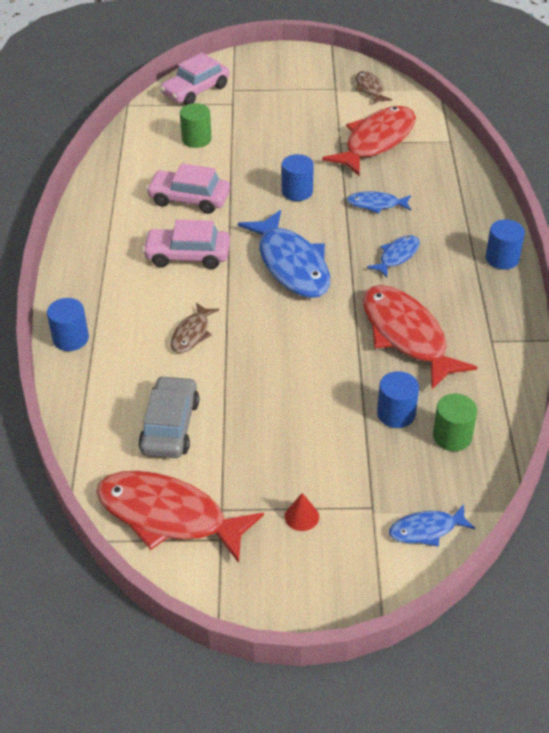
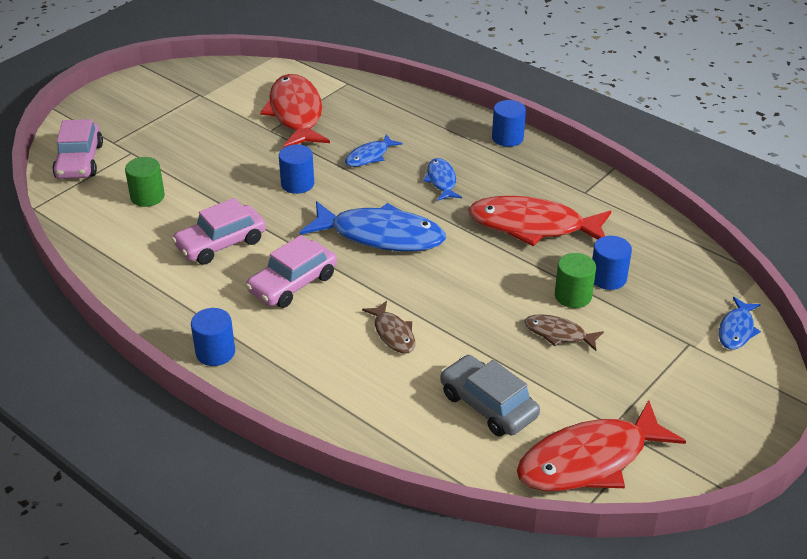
camera: 50 degrees left, 5 degrees down
(70, 339) = (307, 410): blue cylinder -> blue cylinder (215, 352)
(301, 516) = (663, 385): red cone -> none
(370, 89) = (227, 80): brown fish -> brown fish (558, 334)
(452, 436) = (659, 265): green cylinder -> green cylinder (573, 296)

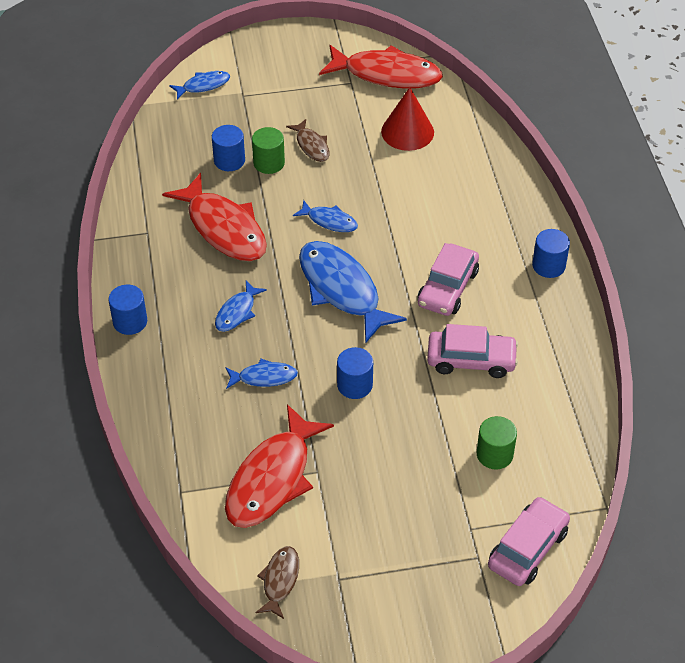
camera: 140 degrees left, 10 degrees up
(293, 284) = (447, 288): pink car -> pink car turned 120 degrees clockwise
(393, 333) = (416, 208): brown fish -> brown fish (280, 580)
(456, 279) = (329, 221): none -> blue fish
(488, 405) = (407, 132): grey car -> red cone

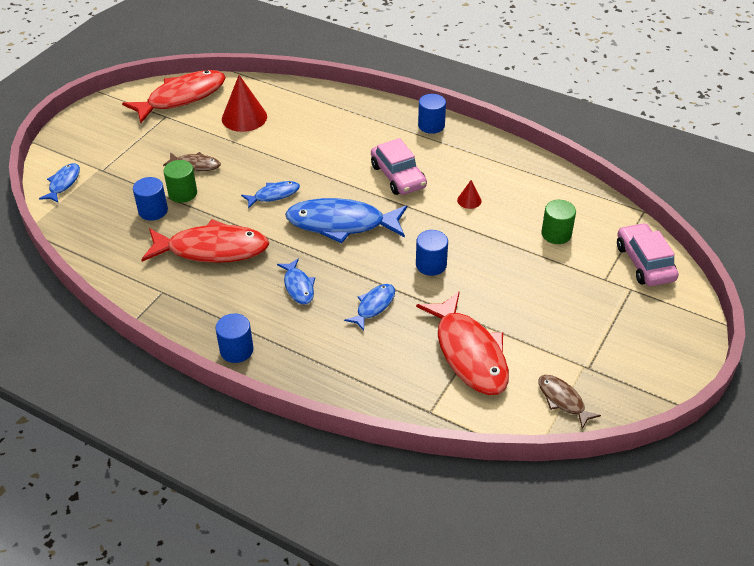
camera: 50 degrees left, 5 degrees down
(471, 360) = (469, 200): pink car -> red cone

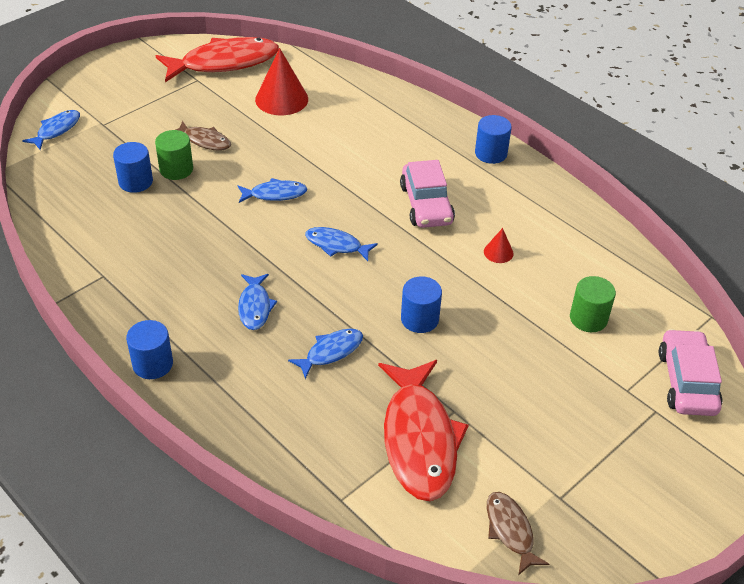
camera: 15 degrees right, 0 degrees up
(212, 249) = (179, 240): red fish -> none
(341, 224) = (336, 245): blue fish -> blue fish, size x0.50

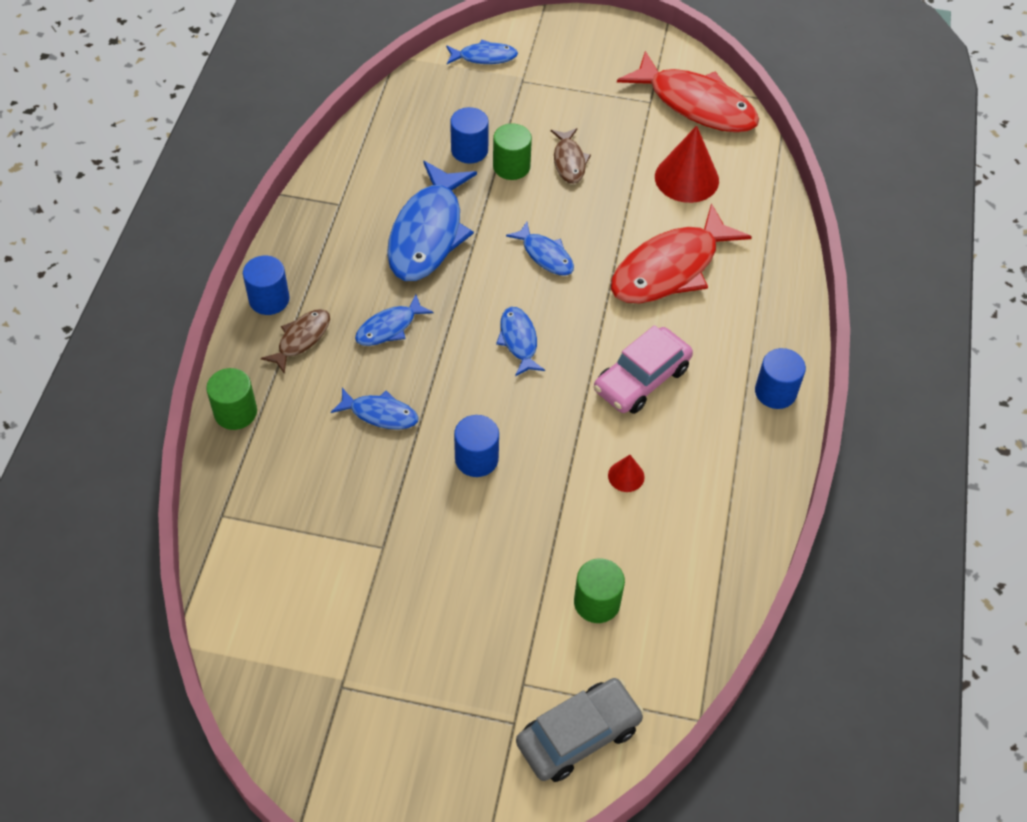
camera: 55 degrees right, 10 degrees up
(189, 241) = (428, 233): none -> blue fish
(246, 441) = (235, 412): none -> green cylinder
(419, 439) = (329, 537): red fish -> red fish (670, 268)
(510, 531) = (275, 663): brown fish -> brown fish (301, 339)
(686, 382) = (578, 735): pink car -> grey car

